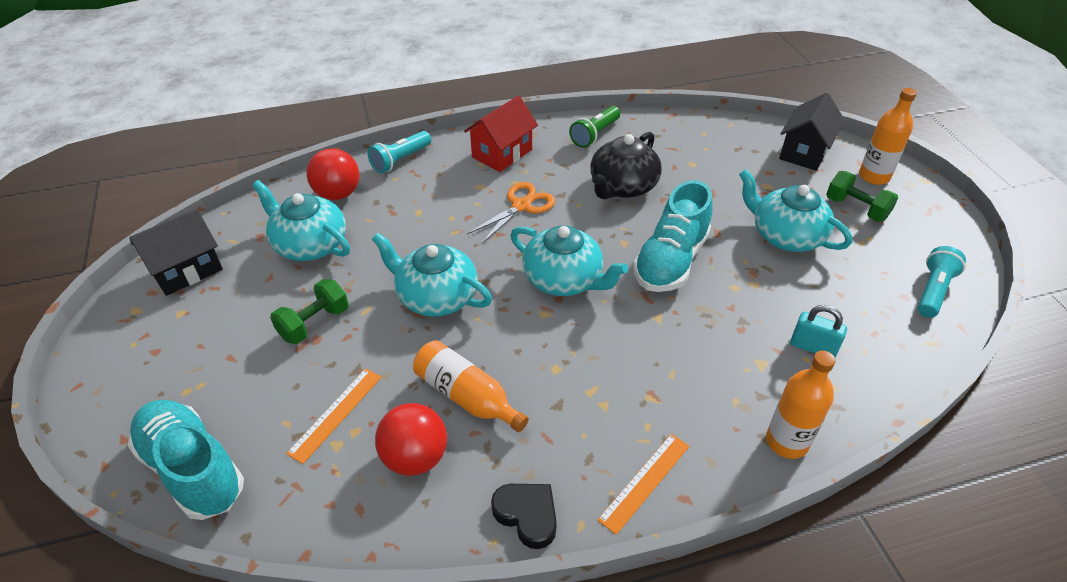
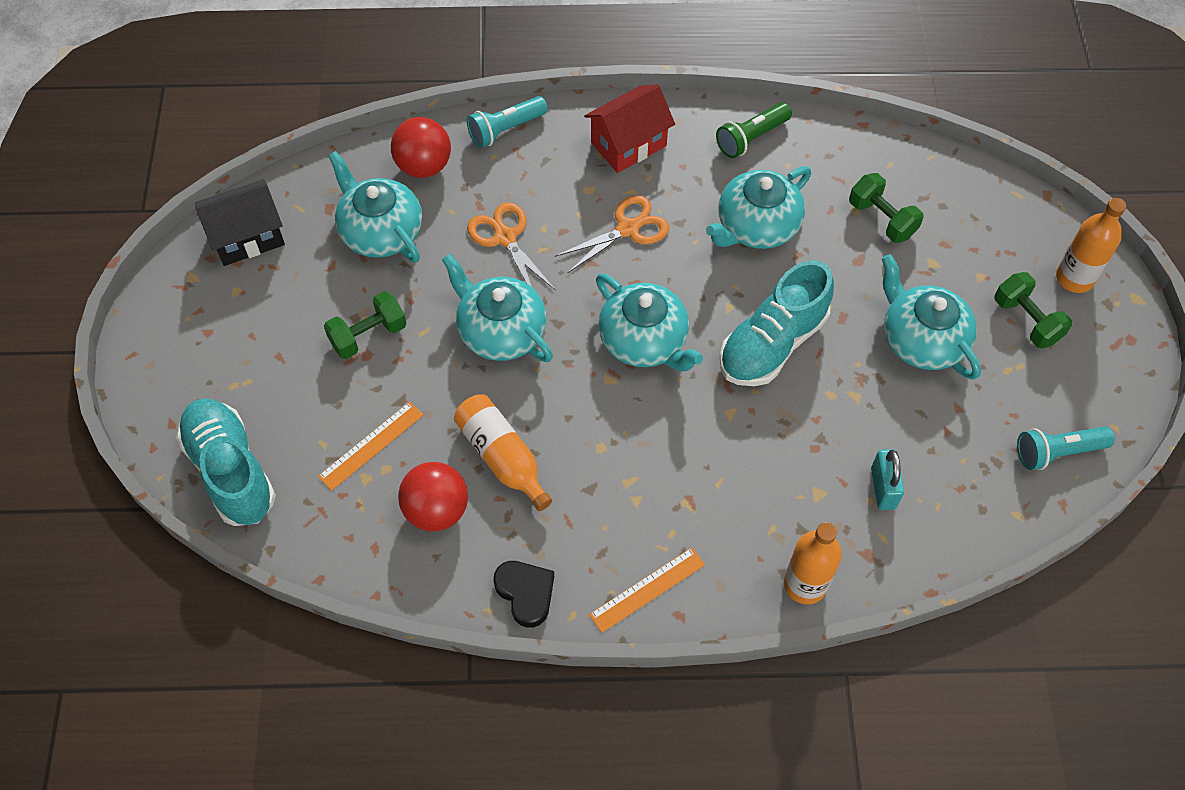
camera: 15 degrees right, 15 degrees up
(420, 230) = (505, 238): none -> orange scissors
(622, 186) = (756, 226): black teapot -> turquoise teapot
(715, 166) = (882, 219): none -> green dumbbell
(804, 152) = (1005, 221): black house -> none
(812, 347) = (883, 488): turquoise padlock -> turquoise padlock turned 45 degrees clockwise
(933, 291) = (1057, 452): turquoise flashlight -> turquoise flashlight turned 150 degrees counterclockwise

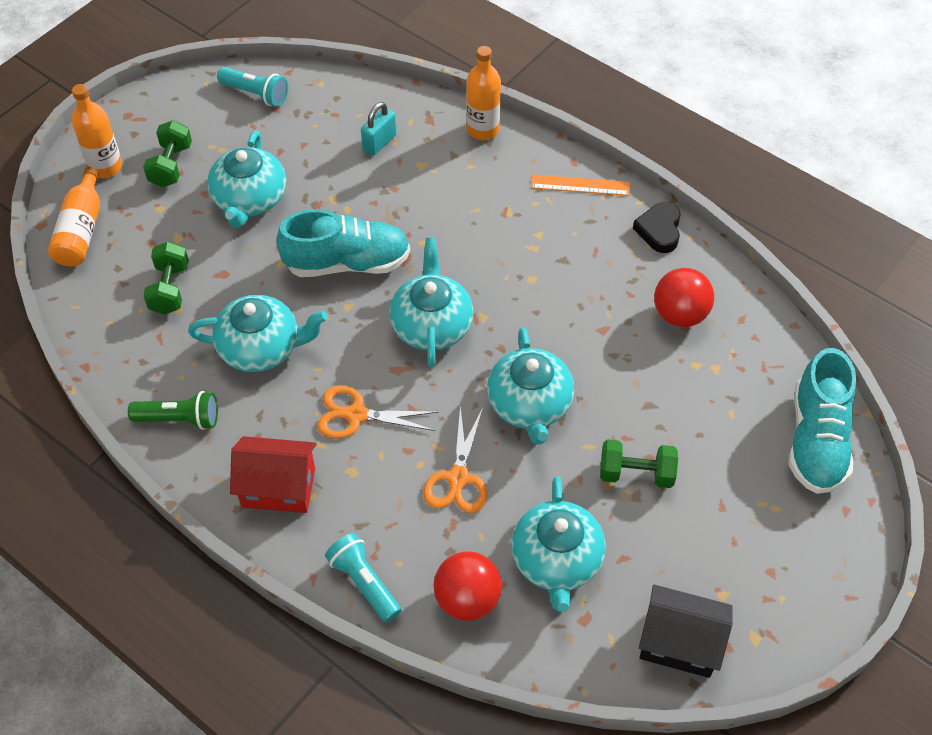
camera: 140 degrees left, 5 degrees down
(371, 445) = (695, 387): orange ruler -> none
(502, 457) = (605, 317): orange bottle -> orange bottle (81, 230)
(505, 129) = (364, 582): turquoise flashlight -> turquoise flashlight turned 135 degrees counterclockwise

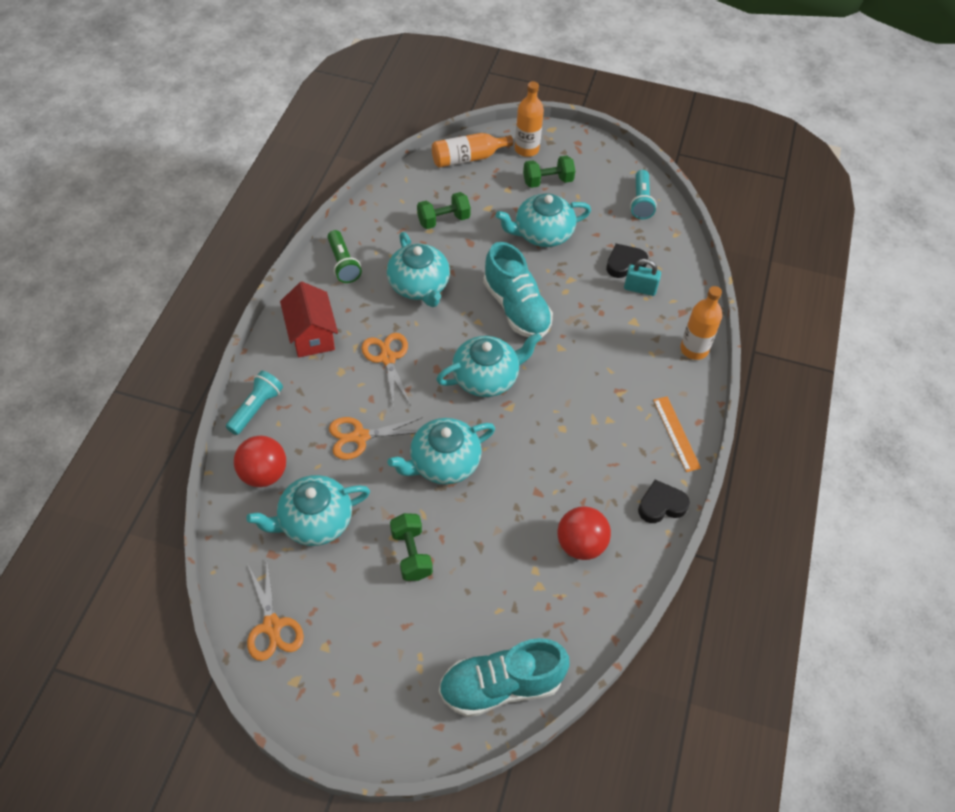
camera: 65 degrees right, 0 degrees up
(337, 142) = (624, 263): none -> black heart
(679, 643) = (272, 626): black house -> orange scissors

